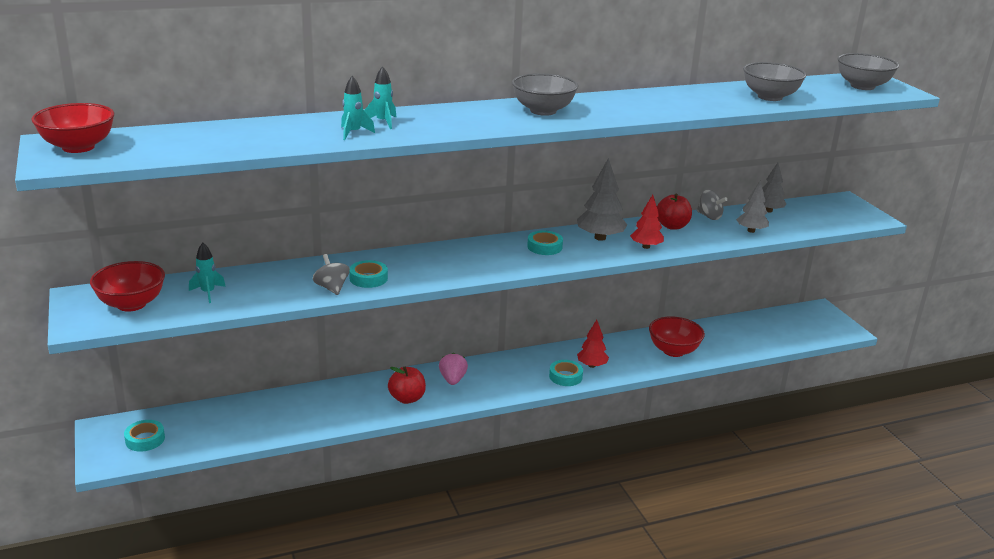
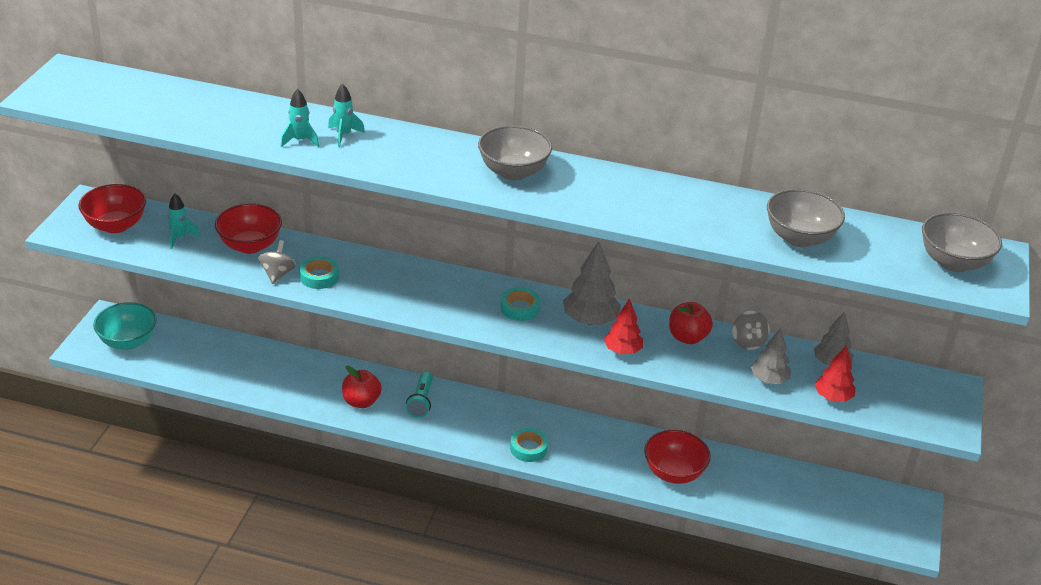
camera: 35 degrees right, 10 degrees up
(78, 147) = (77, 83): red bowl -> red bowl (250, 245)
(145, 439) = (128, 341): turquoise tape -> turquoise bowl
(452, 380) = (421, 401): pink strawberry -> turquoise flashlight
(592, 365) = (568, 449): red tree -> red tree (832, 397)

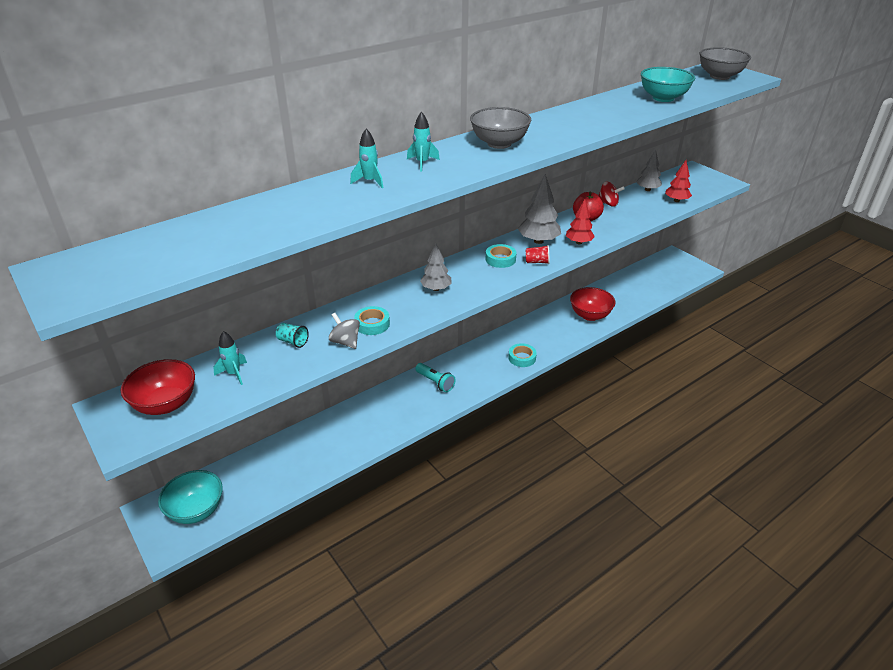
camera: 50 degrees left, 0 degrees up
(250, 245) = (293, 341): red bowl -> turquoise cup
(300, 141) = (352, 199): turquoise rocket -> turquoise rocket (422, 163)
(361, 401) = (407, 410): red apple -> none
(543, 335) = (537, 262): none -> red cup
(748, 342) = (608, 203): grey spinning top -> red spinning top
(769, 380) = (646, 211): grey tree -> grey tree (436, 288)
(799, 238) = (663, 98): grey bowl -> turquoise bowl

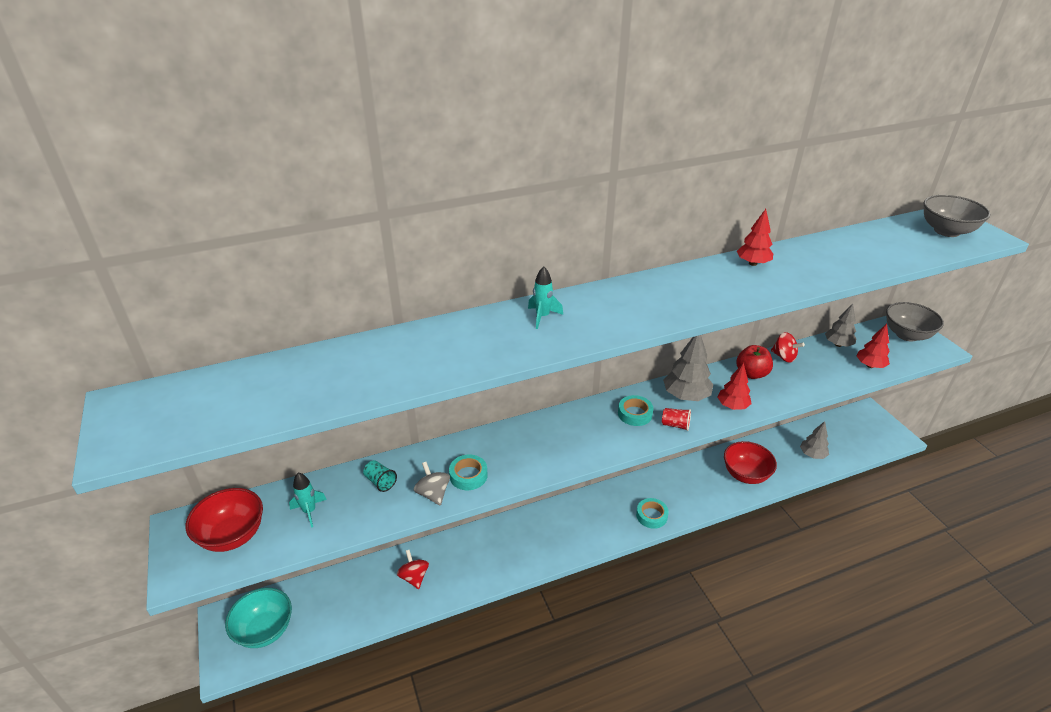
camera: 15 degrees right, 0 degrees up
(326, 442) = (414, 577): none -> red spinning top
(370, 181) = (476, 335): turquoise rocket -> none
(435, 382) = (548, 527): turquoise flashlight -> none
(436, 288) = (551, 441): grey tree -> grey tree (812, 455)
(499, 144) = (639, 300): grey bowl -> grey bowl (907, 335)
(580, 111) = (753, 263): none -> red tree
(663, 98) = (862, 257): turquoise bowl -> none

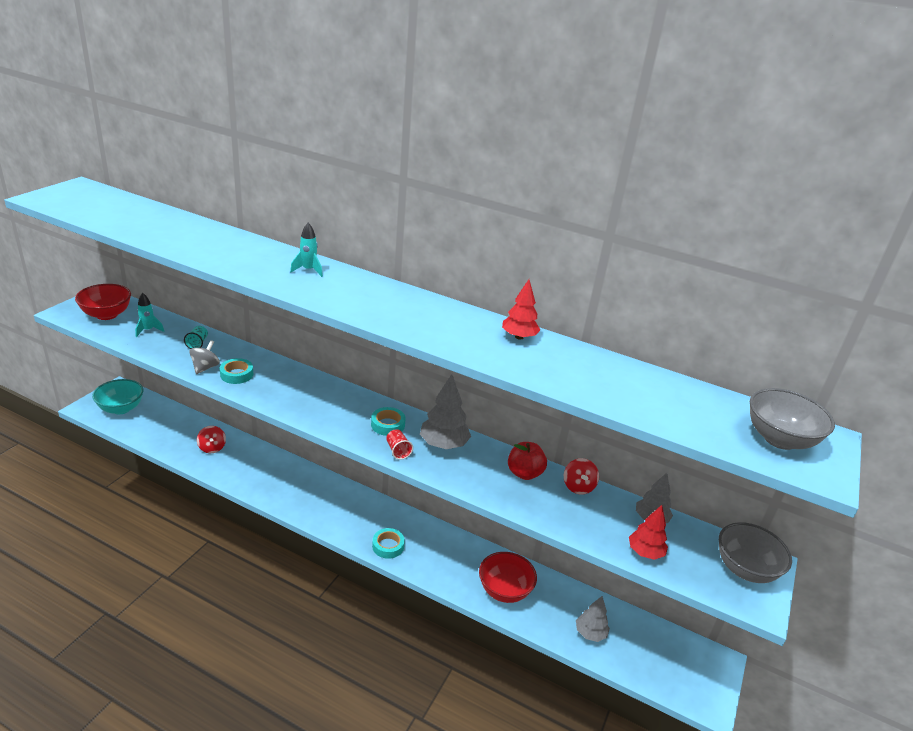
camera: 45 degrees right, 5 degrees down
(414, 577) = (212, 448): red spinning top -> red spinning top turned 135 degrees clockwise
(732, 406) = (462, 475): red tree -> none

